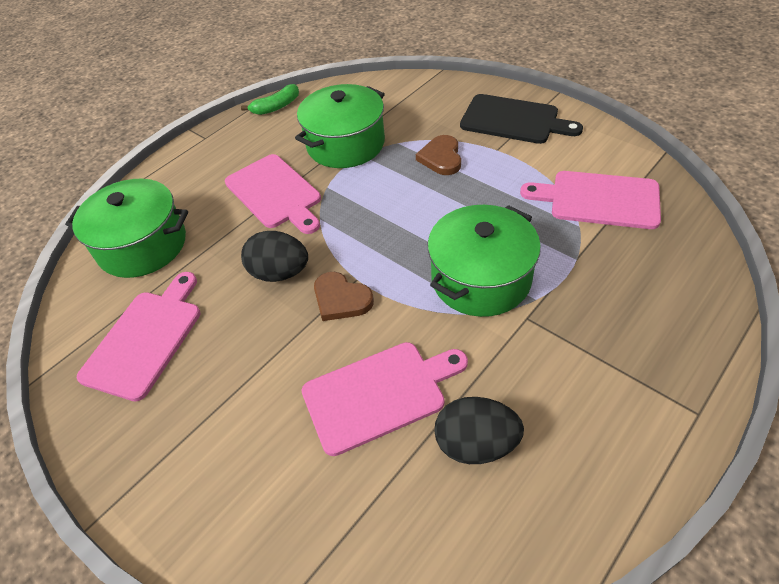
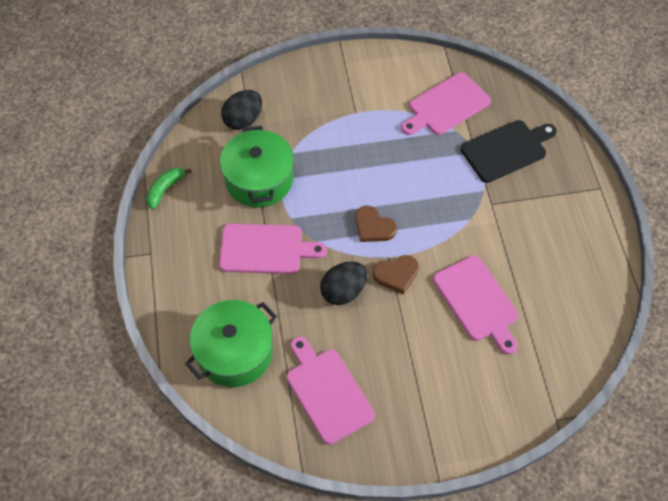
camera: 55 degrees left, 10 degrees up
(276, 107) = (165, 189): green banana -> green banana turned 150 degrees counterclockwise
(379, 394) = (477, 301): pink cutting board -> pink cutting board turned 135 degrees clockwise
(441, 158) = (331, 143): brown heart -> brown heart (373, 227)
(476, 444) = (541, 282): black egg -> black egg (243, 120)
(481, 279) = (447, 202): green pot -> none
(513, 120) = (338, 83): black cutting board -> black cutting board (506, 150)

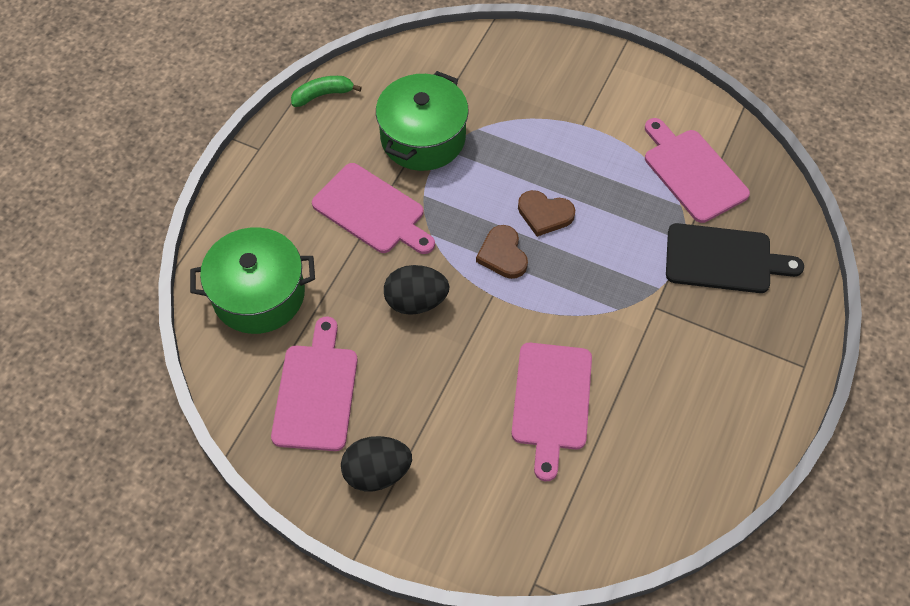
camera: 35 degrees right, 0 degrees up
(243, 120) = (456, 68): black egg -> black egg (377, 472)
(396, 274) = (486, 318): brown heart -> brown heart (544, 214)
(446, 105) = (692, 172): pink cutting board -> pink cutting board turned 60 degrees clockwise

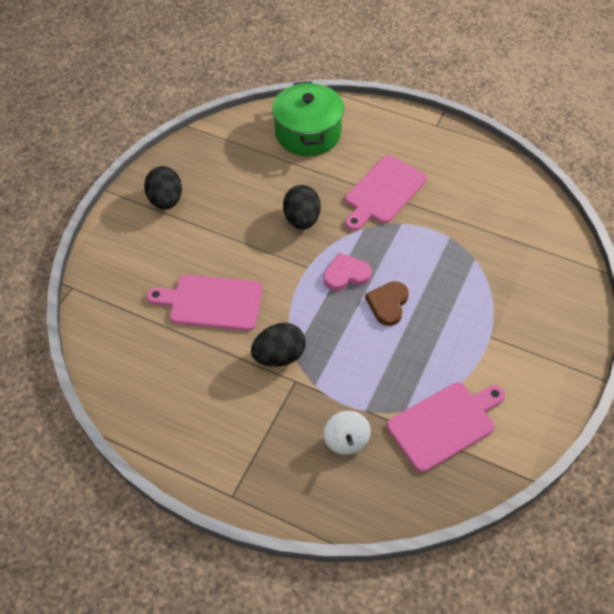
camera: 90 degrees right, 5 degrees down
(316, 392) = (229, 167): pink cutting board -> none
(323, 95) = (495, 159): green banana -> none
(423, 138) = (459, 222): green pot -> none
(503, 254) = (346, 274): brown heart -> pink heart
(624, 324) = (279, 356): none -> black egg
(723, 259) = (346, 440): black cutting board -> white spinning top

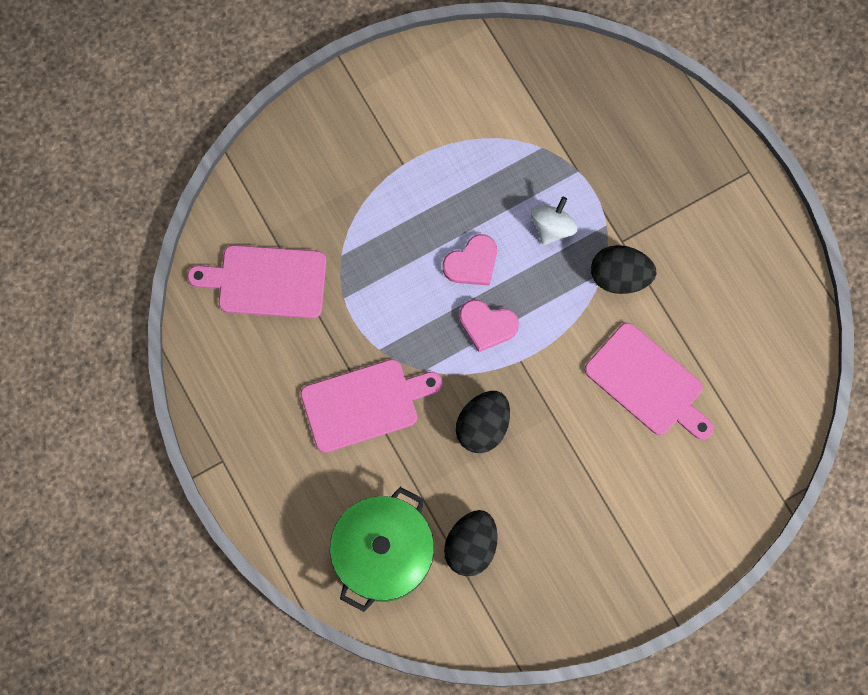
camera: 145 degrees left, 20 degrees up
(166, 201) = (617, 559): black egg -> black egg (471, 546)
(346, 440) = (616, 155): white spinning top -> white spinning top (552, 227)
(388, 304) = (472, 263): brown heart -> pink heart
(444, 424) = (518, 113): pink cutting board -> pink cutting board (267, 281)

